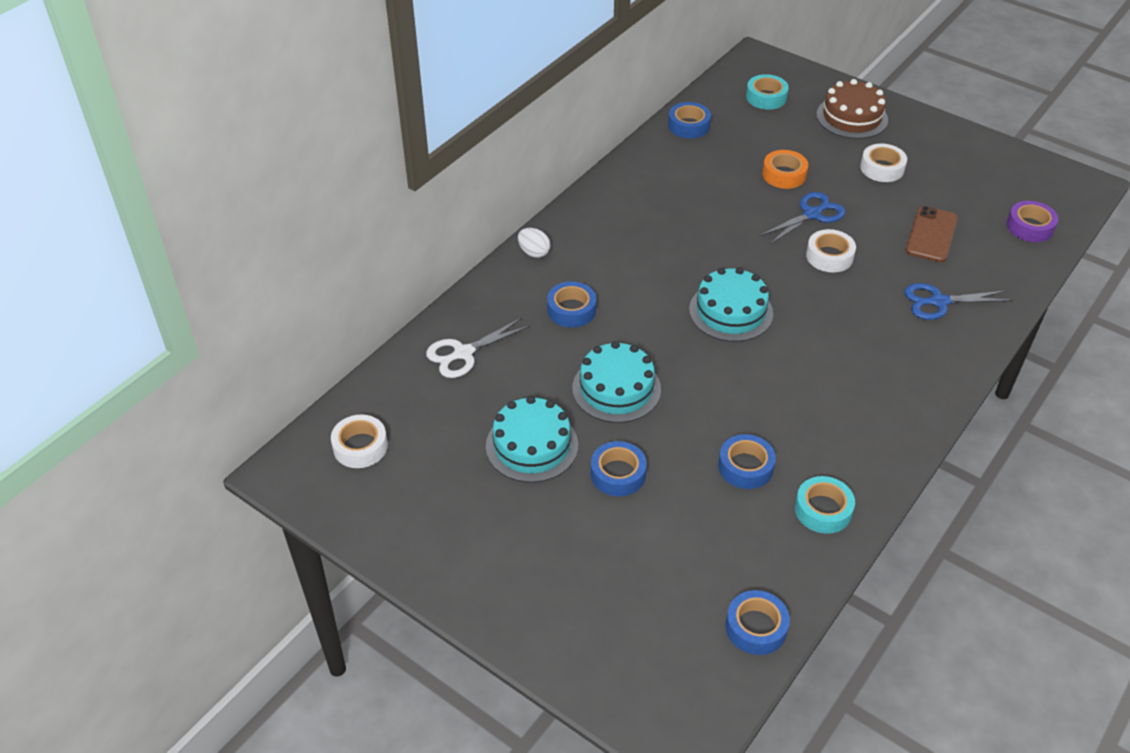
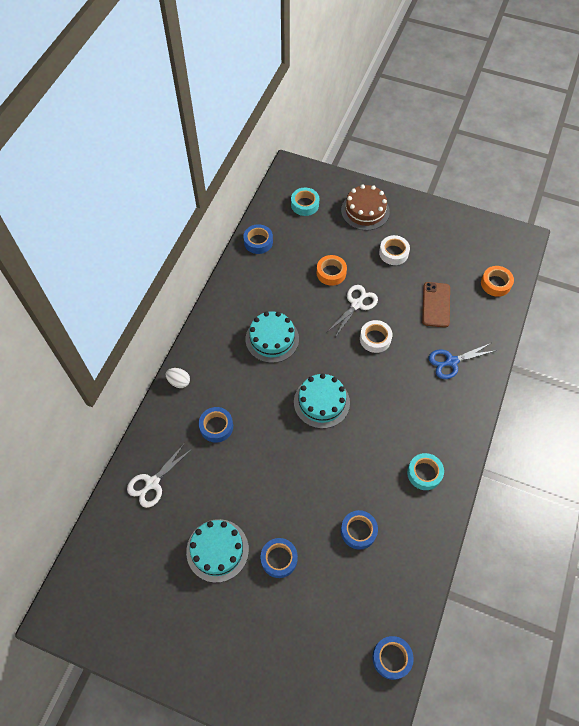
camera: 15 degrees left, 15 degrees up
(360, 446) = (102, 582): white tape -> none
(616, 389) = (262, 487): turquoise cake -> turquoise cake (272, 339)
(812, 214) = (356, 304): blue scissors -> white scissors
(823, 510) = (413, 553): turquoise tape -> turquoise tape (424, 473)
(1030, 227) = (495, 283): purple tape -> orange tape

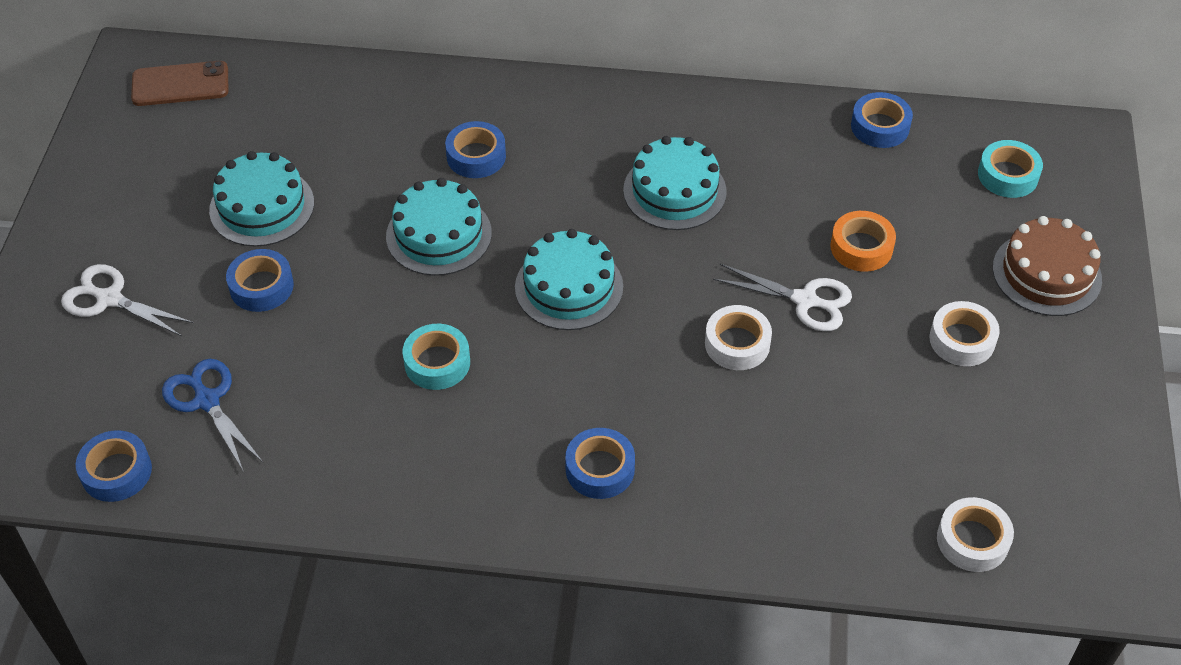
camera: 75 degrees right, 10 degrees down
(152, 483) = (356, 104): white scissors -> white scissors (109, 299)
(179, 381) = (544, 91): white egg -> none
(268, 457) = (439, 234): none -> turquoise cake
(358, 531) = (332, 386): blue tape -> blue tape (600, 469)
(424, 473) = (469, 469): turquoise tape -> turquoise tape (437, 363)
(436, 305) = (864, 434): brown phone -> brown phone (180, 84)
(451, 362) = (733, 481): blue scissors -> blue scissors (207, 400)
(495, 283) = (972, 540): orange tape -> white tape

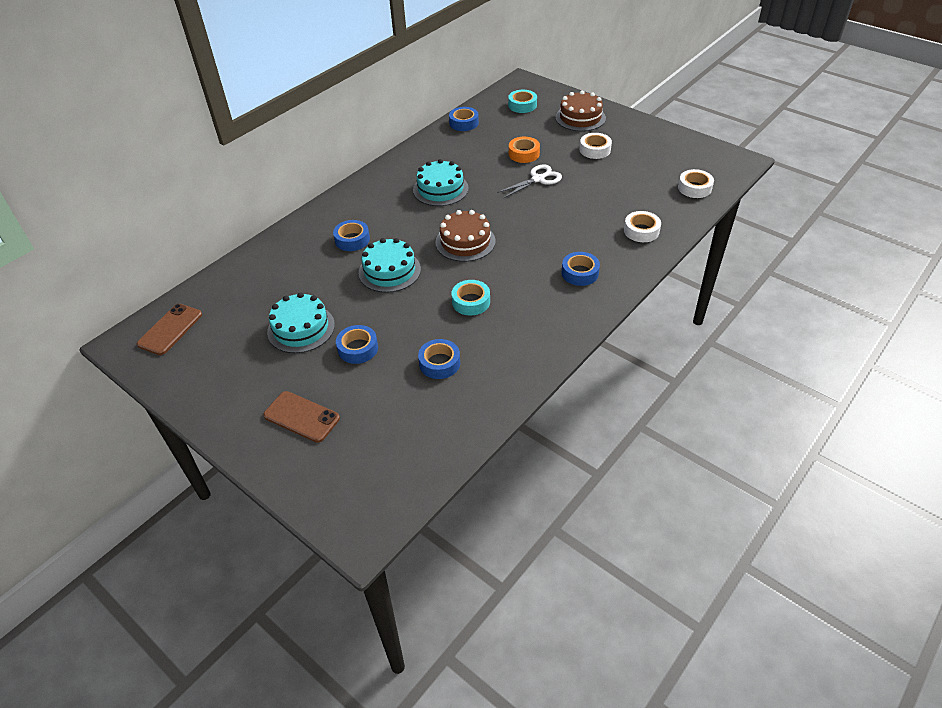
camera: 55 degrees left, 5 degrees down
(109, 299) = (301, 417): white scissors -> brown phone
(116, 472) = (433, 456): blue tape -> blue tape (439, 363)
(207, 400) = (416, 399): blue scissors -> none
(569, 287) = (465, 242): turquoise cake -> brown cake
(737, 344) = (544, 206): white tape -> white tape (641, 231)

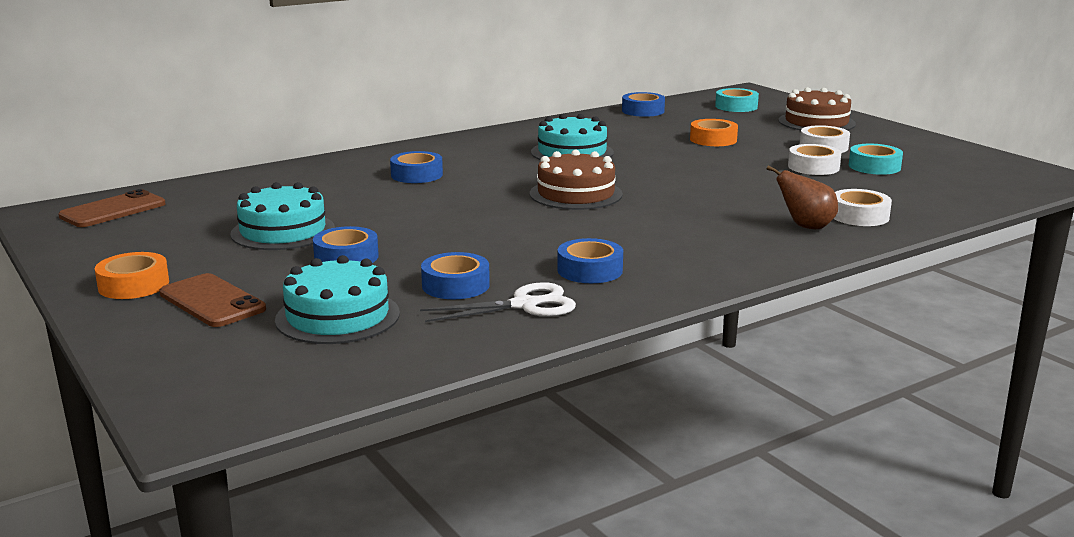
camera: 15 degrees right, 25 degrees down
(241, 412) = (134, 285): none -> orange tape
(389, 271) = (447, 203): turquoise cake -> turquoise cake (338, 316)
(471, 302) = (546, 241): turquoise tape -> turquoise tape (874, 166)
(538, 179) = (721, 159): white scissors -> white scissors (525, 305)
(580, 273) = (735, 238): blue tape -> blue tape (590, 270)
(615, 250) = (806, 226): none -> brown pear
(694, 188) = (969, 191): white tape -> white tape (813, 167)

